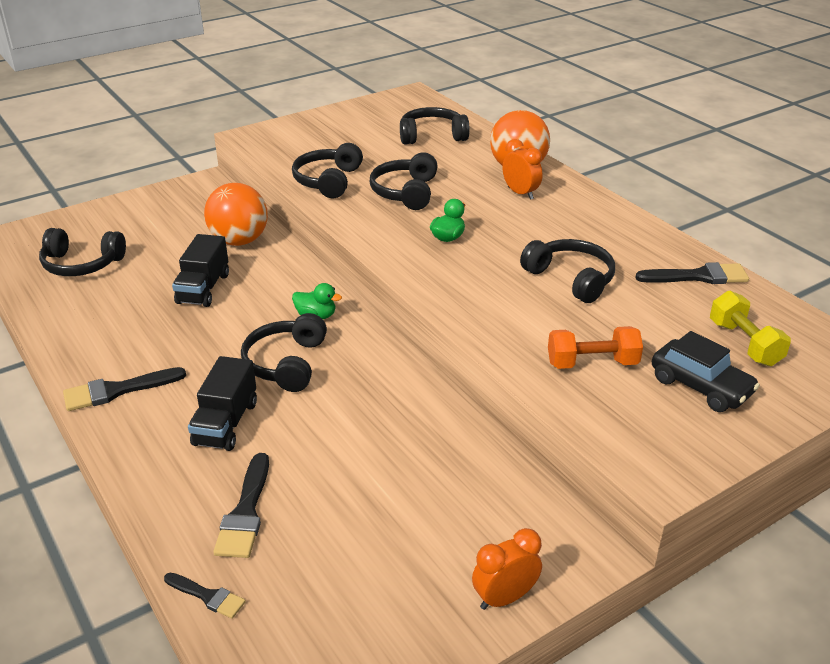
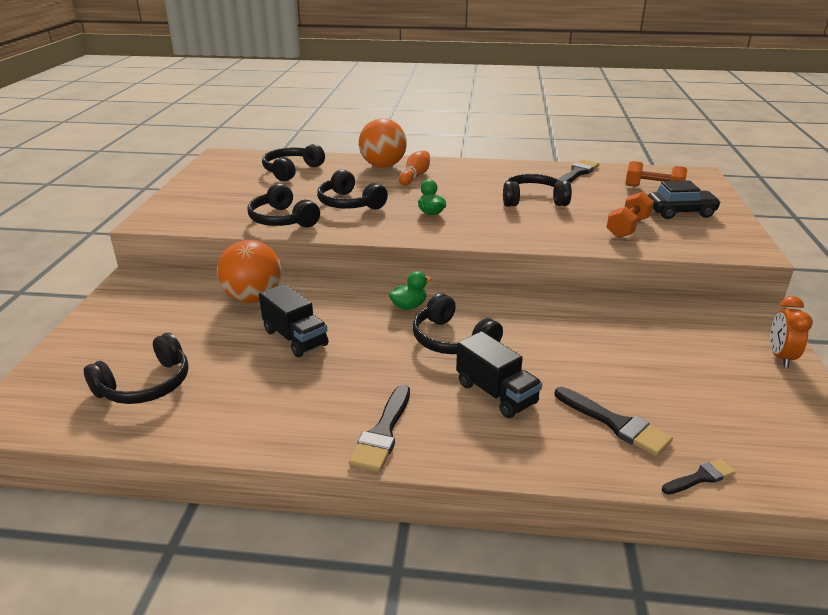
camera: 50 degrees left, 5 degrees down
(520, 193) = (415, 176): orange clock -> orange bowling pin
(744, 343) = (653, 189): yellow dumbbell -> orange dumbbell

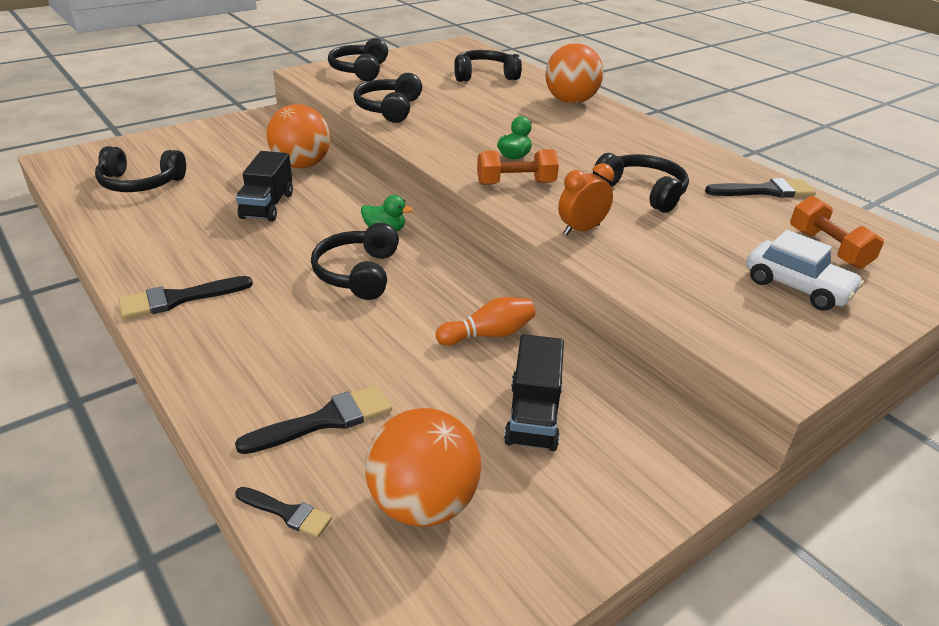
camera: 45 degrees right, 5 degrees up
(349, 203) = (466, 119): black headphones -> black headphones (360, 70)
(415, 176) = (577, 122): orange bowling pin -> orange bowling pin (488, 334)
(496, 393) = (298, 330): black truck -> black truck (533, 415)
(615, 424) = (325, 420): black brush -> black brush turned 120 degrees counterclockwise
(628, 227) = (682, 266): orange dumbbell -> orange dumbbell (516, 183)
(680, 212) = (797, 287): black car -> white car
(730, 420) = (423, 503): none -> orange ball
(780, 357) = (625, 507): orange clock -> orange clock (581, 230)

